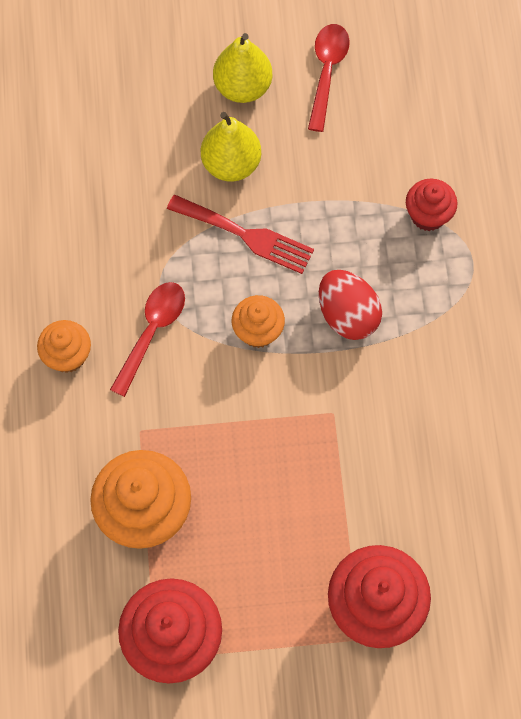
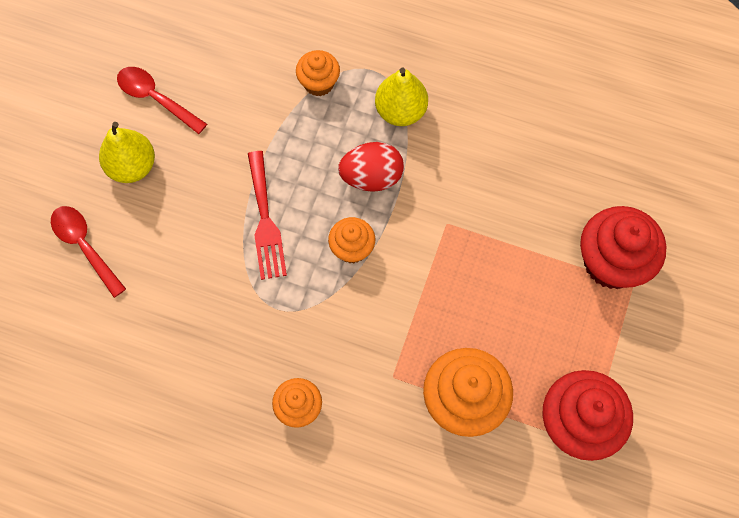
camera: 65 degrees left, 0 degrees up
(152, 332) = (312, 331): red spoon -> red spoon (85, 246)
(231, 164) = (196, 205): yellow pear -> yellow pear (400, 111)
(246, 235) = (265, 221): red fork -> red fork turned 120 degrees clockwise
(428, 215) = (319, 83): red cupcake -> orange cupcake

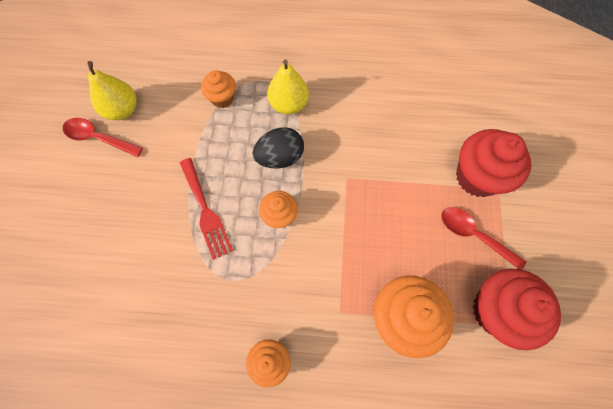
camera: 15 degrees left, 0 degrees up
(85, 246) = (60, 270): red spoon -> red spoon (474, 235)
(132, 166) = (89, 194): yellow pear -> yellow pear (122, 110)
(371, 177) = (280, 157): red egg -> black egg

